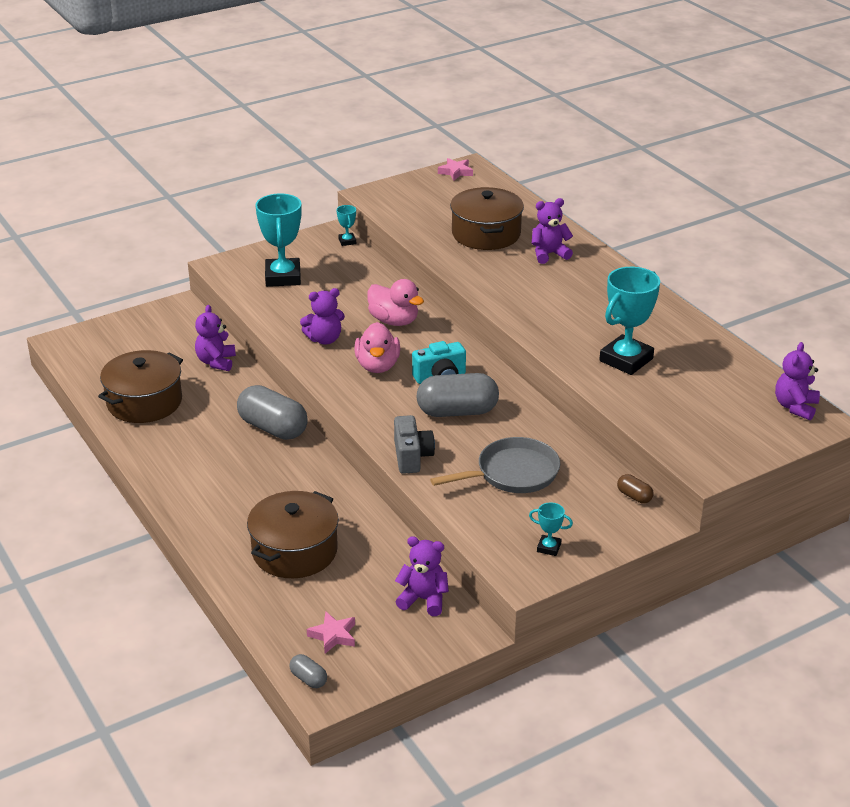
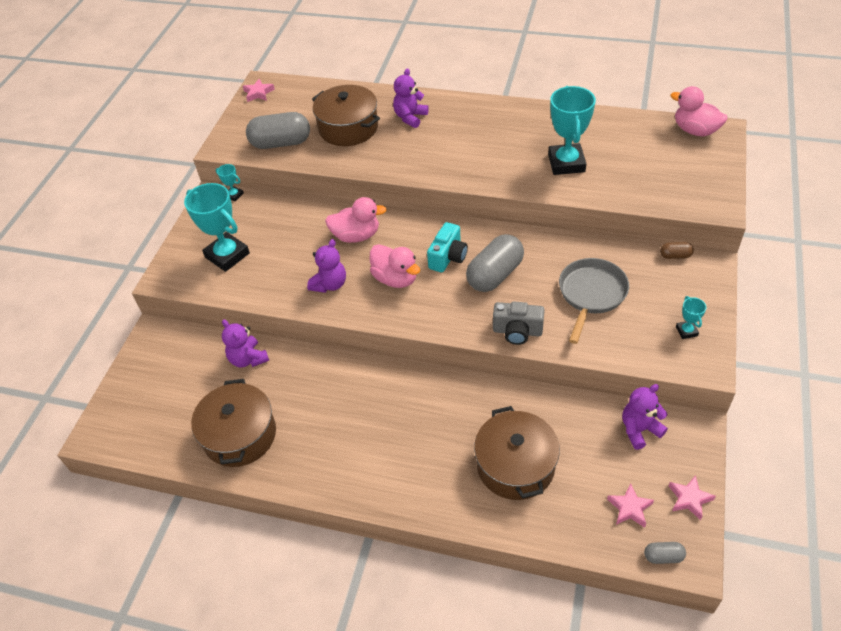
camera: 40 degrees left, 15 degrees up
(273, 428) = (365, 381): grey capsule -> grey capsule (281, 143)
(387, 665) = (689, 499): none -> pink star
(412, 457) = (517, 331): grey camera -> grey camera turned 150 degrees clockwise
(549, 548) = (686, 331): turquoise trophy -> turquoise trophy turned 75 degrees counterclockwise
(795, 407) = (695, 130): purple teddy bear -> pink duck

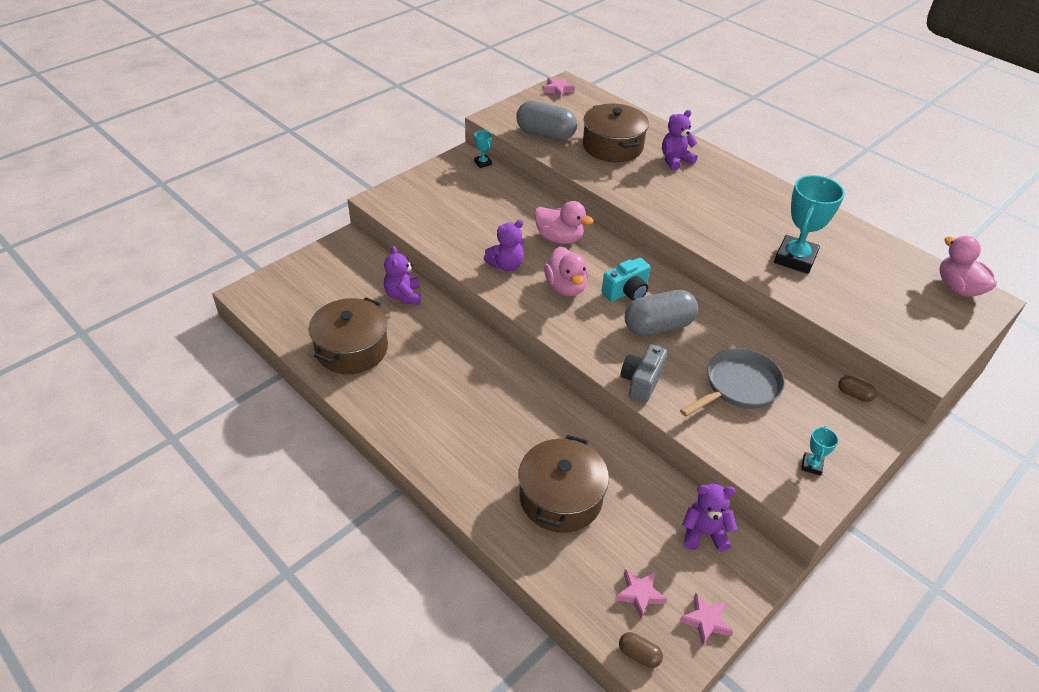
camera: 25 degrees right, 5 degrees down
(227, 255) = (441, 205): turquoise trophy -> none
(517, 331) = (641, 382): grey camera -> grey camera turned 75 degrees clockwise
(663, 556) = (639, 654): grey capsule -> brown capsule

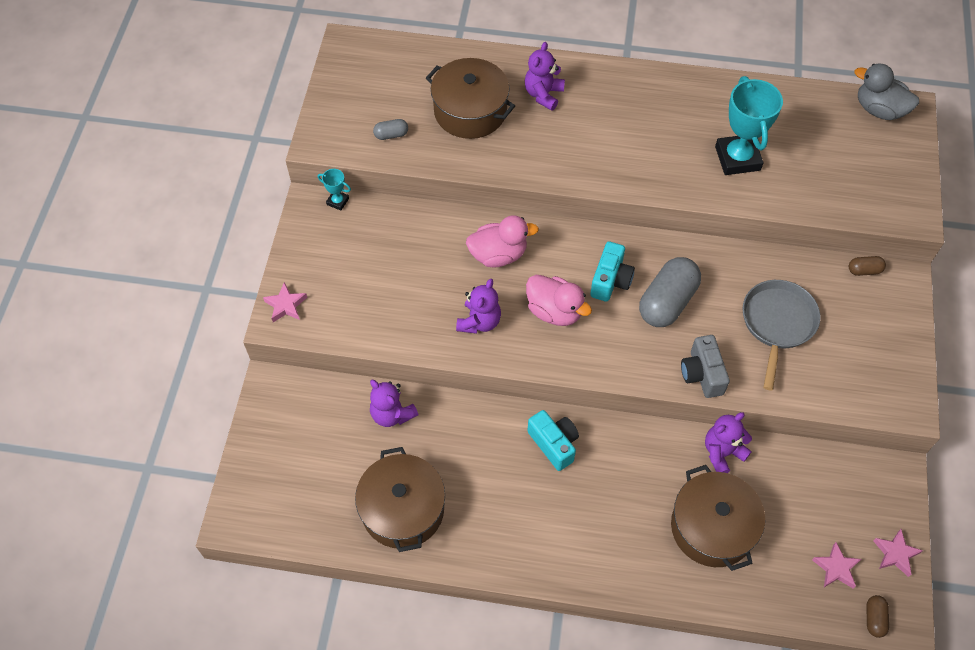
camera: 35 degrees left, 15 degrees up
(494, 374) = (554, 444): none -> turquoise camera
(545, 134) = (391, 135): grey capsule -> grey capsule, size x0.46
(558, 90) = (346, 59): pink star -> pink star (286, 305)
(639, 654) = (874, 619): brown capsule -> brown capsule turned 75 degrees counterclockwise
(704, 533) = (838, 478): purple teddy bear -> purple teddy bear (722, 453)
(811, 465) = (884, 366): turquoise trophy -> none
(958, 288) = (879, 110): pink duck -> grey duck

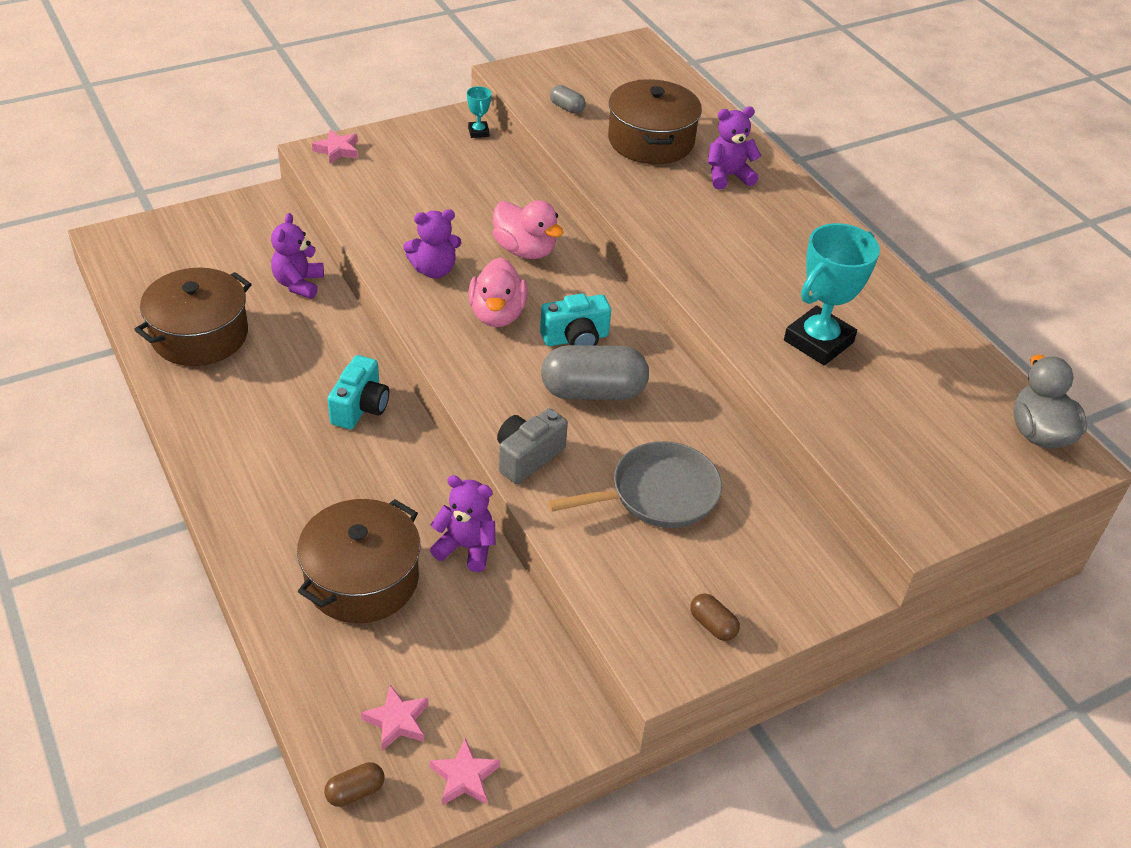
camera: 50 degrees right, 15 degrees down
(864, 270) = (816, 544): brown capsule -> brown capsule (712, 625)

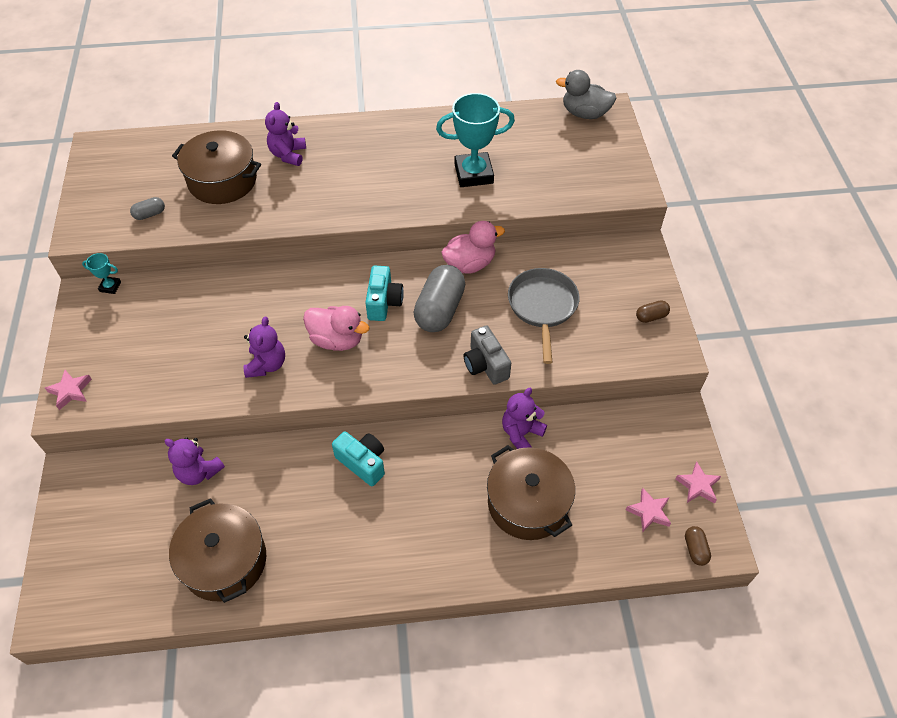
camera: 65 degrees left, 10 degrees up
(525, 250) = (274, 302): pink duck -> pink duck (470, 264)
(818, 341) = (473, 174): turquoise trophy -> turquoise trophy turned 75 degrees counterclockwise

